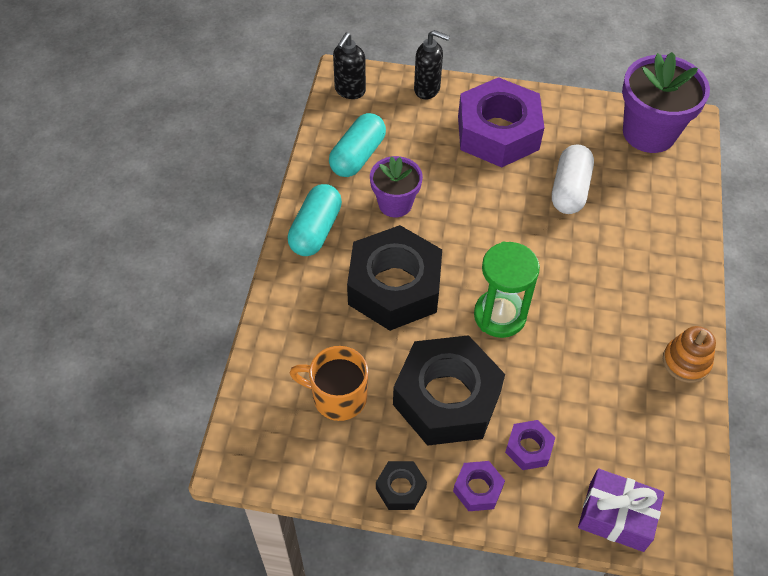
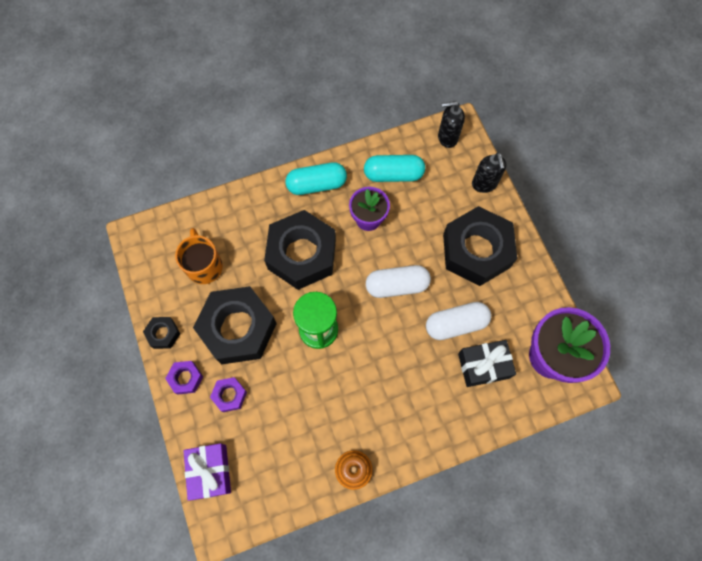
camera: 60 degrees right, 15 degrees up
(493, 217) = (397, 285): none -> white capsule
(498, 133) = (476, 251): purple nut -> black nut
(629, 190) = (483, 366): none -> black gift

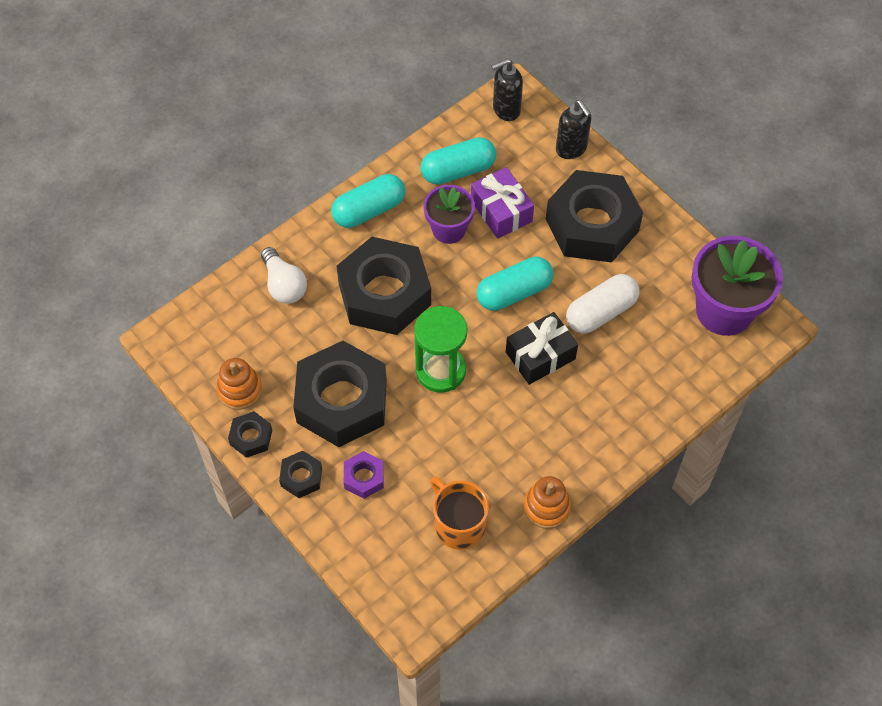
camera: 20 degrees left, 10 degrees down
(170, 294) = (240, 390): none -> orange stacking toy
(186, 378) = (301, 477): purple nut -> black nut
(204, 266) = (268, 345): orange mug -> orange mug (458, 524)
(210, 471) = (377, 568): purple gift -> purple gift (501, 211)
(233, 223) = (284, 285): none -> white light bulb
(397, 285) = (514, 292): white capsule -> turquoise capsule
(483, 366) = (651, 346): black gift -> black gift (540, 355)

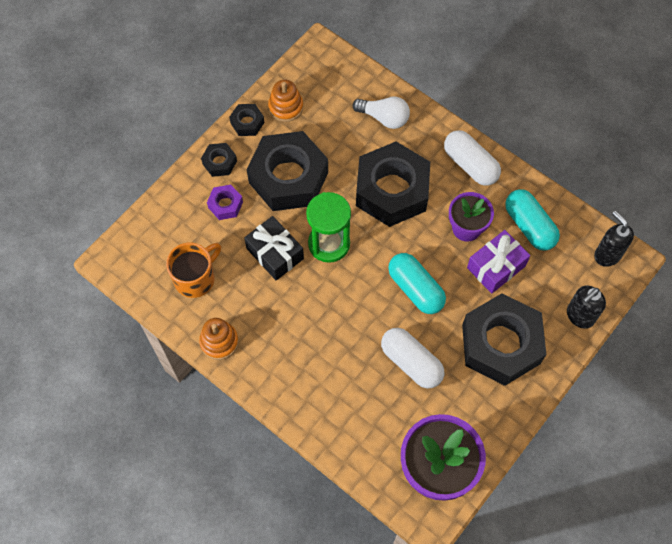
camera: 80 degrees right, 5 degrees up
(284, 285) = (384, 118): white light bulb -> white light bulb turned 120 degrees counterclockwise
(369, 210) = (470, 165): turquoise capsule -> white capsule
(540, 355) = (358, 318): black gift -> black gift (275, 253)

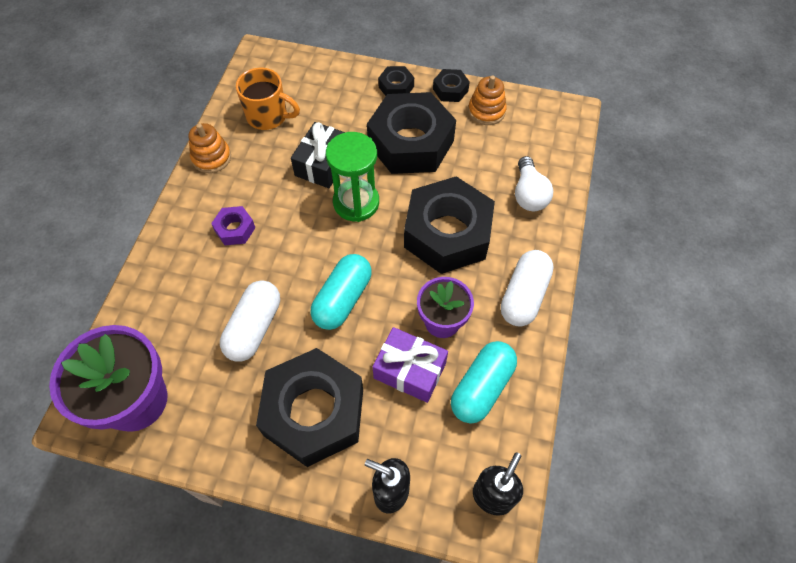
camera: 65 degrees right, 5 degrees down
(225, 205) = (354, 108): purple nut -> purple nut (235, 229)

